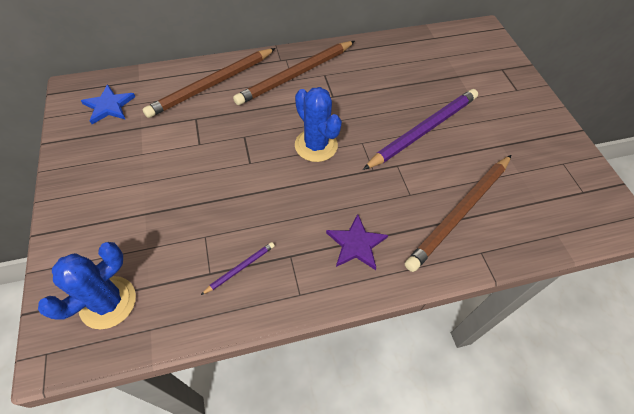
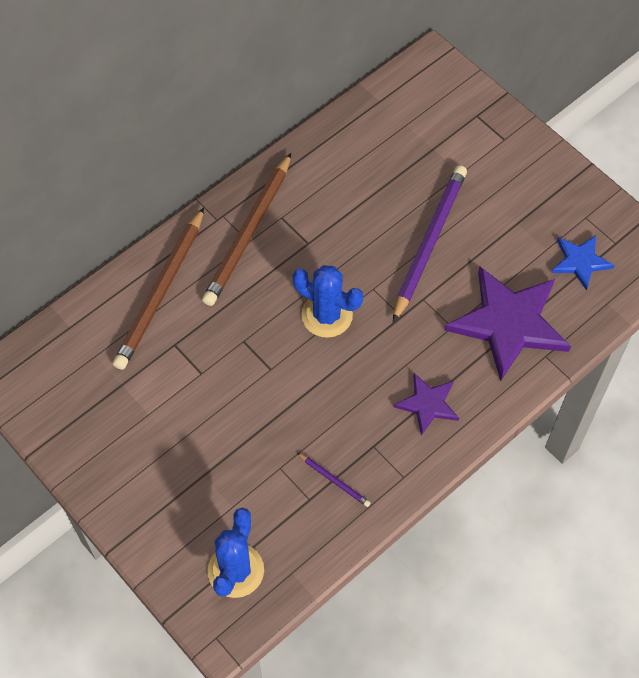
camera: 25 degrees left, 5 degrees up
(109, 106) = (63, 376): blue star -> blue star (580, 261)
(240, 268) = (334, 480): purple pencil -> purple pencil turned 105 degrees clockwise
(460, 213) = (509, 323): brown pencil -> purple star

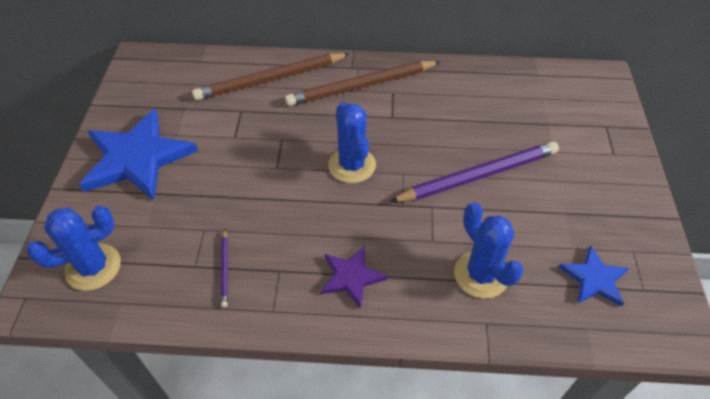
camera: 45 degrees right, 10 degrees down
(144, 463) = (137, 158): none -> blue star
(509, 323) = (481, 274): purple star -> blue cactus

